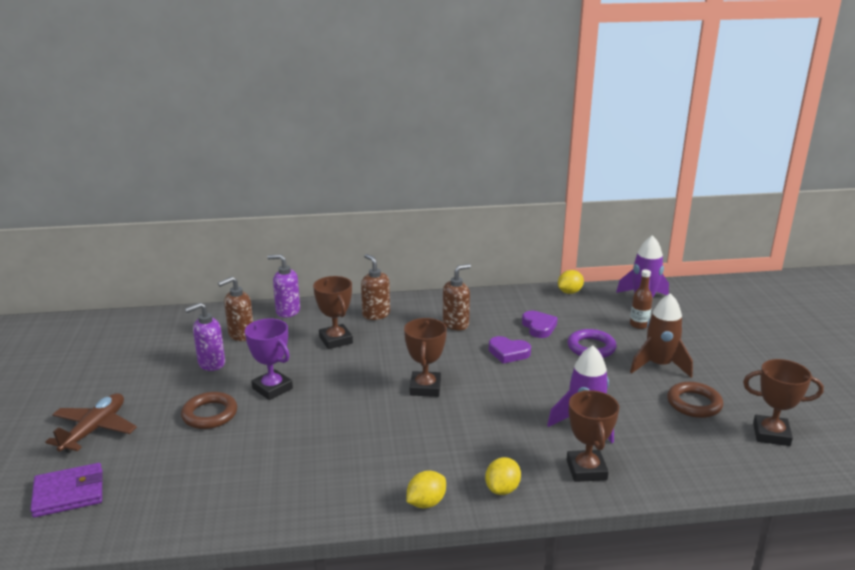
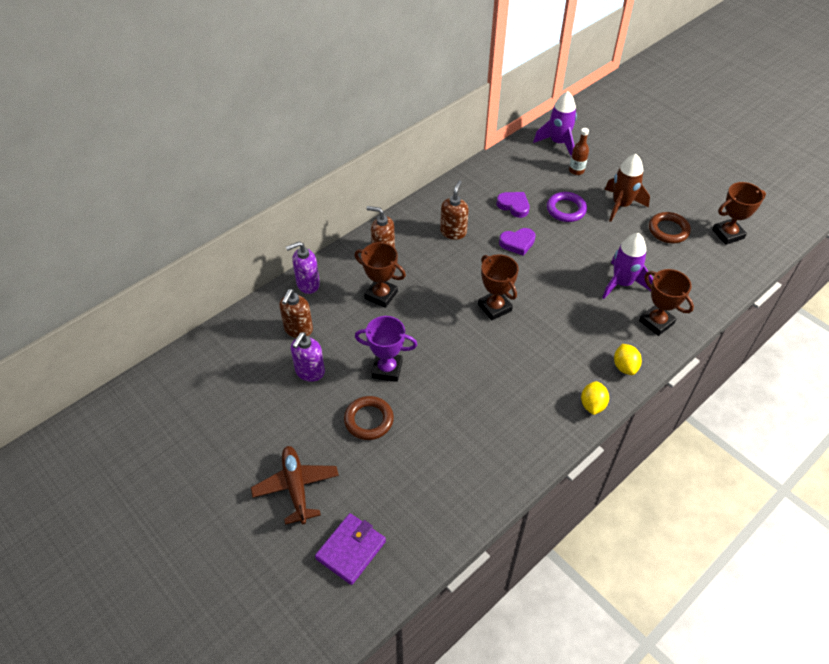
camera: 35 degrees left, 25 degrees up
(569, 292) = (501, 157): yellow lemon -> none

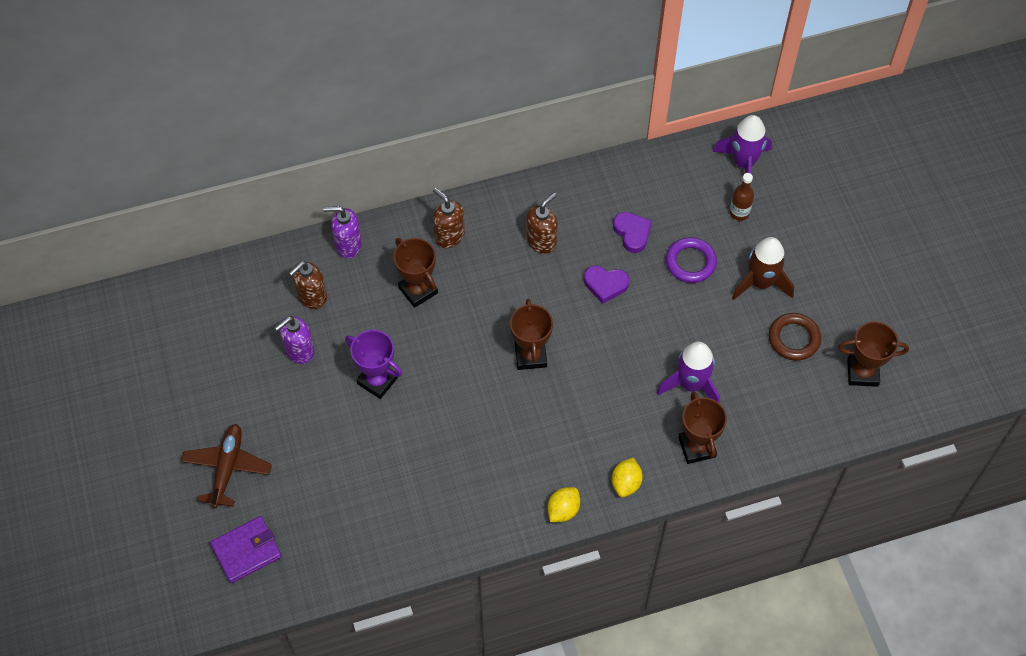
camera: 25 degrees right, 10 degrees up
(369, 420) = (330, 429): brown ring -> none

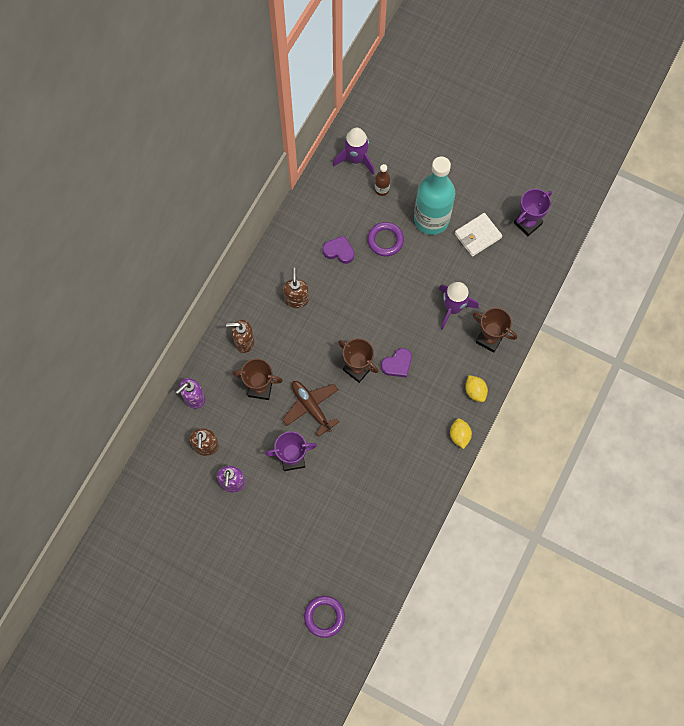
camera: 45 degrees left, 10 degrees up
(227, 468) = (265, 584): brown plane -> brown plane (311, 407)
(246, 551) = (324, 616): purple wallet -> purple ring
(605, 285) = (355, 293): purple heart -> purple heart (397, 364)
(760, 282) = (431, 219): brown rocket -> turquoise bottle
(794, 339) = (477, 236): brown ring -> white wallet
(862, 372) = (527, 223): brown trophy -> purple trophy

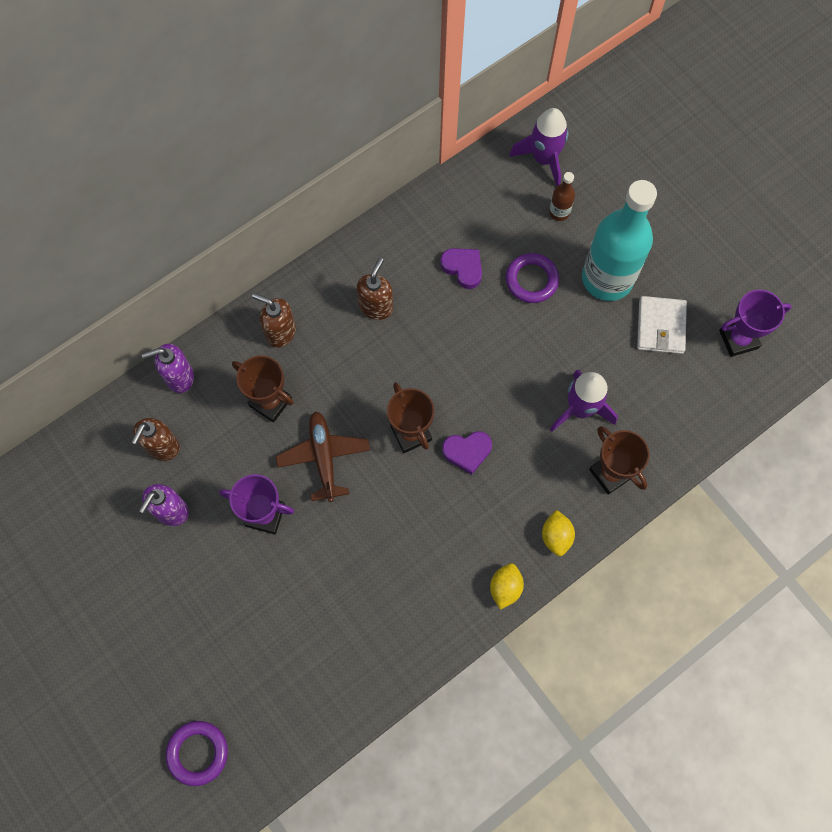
camera: 25 degrees right, 0 degrees up
(477, 236) = (660, 326): white wallet -> white wallet turned 75 degrees counterclockwise

